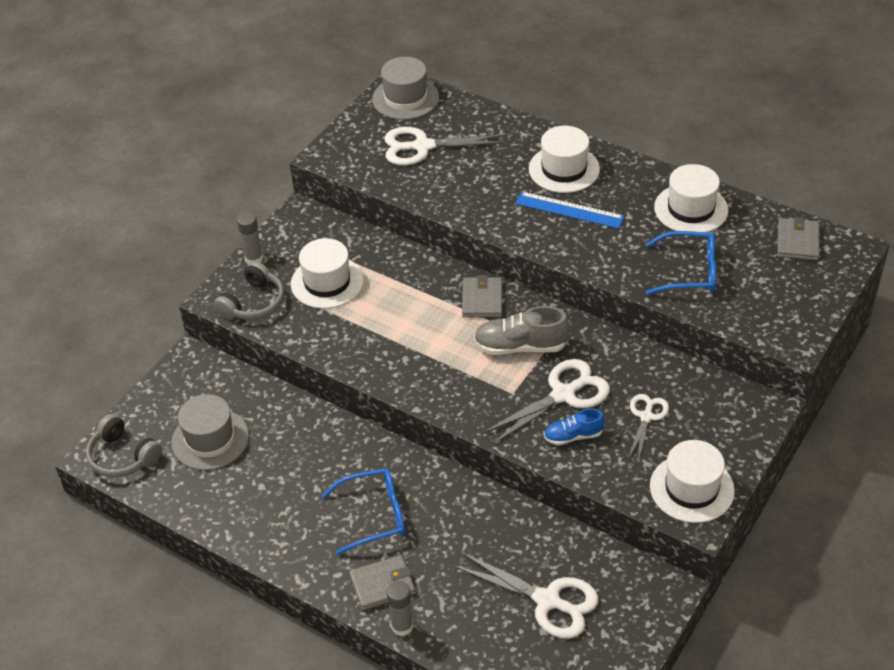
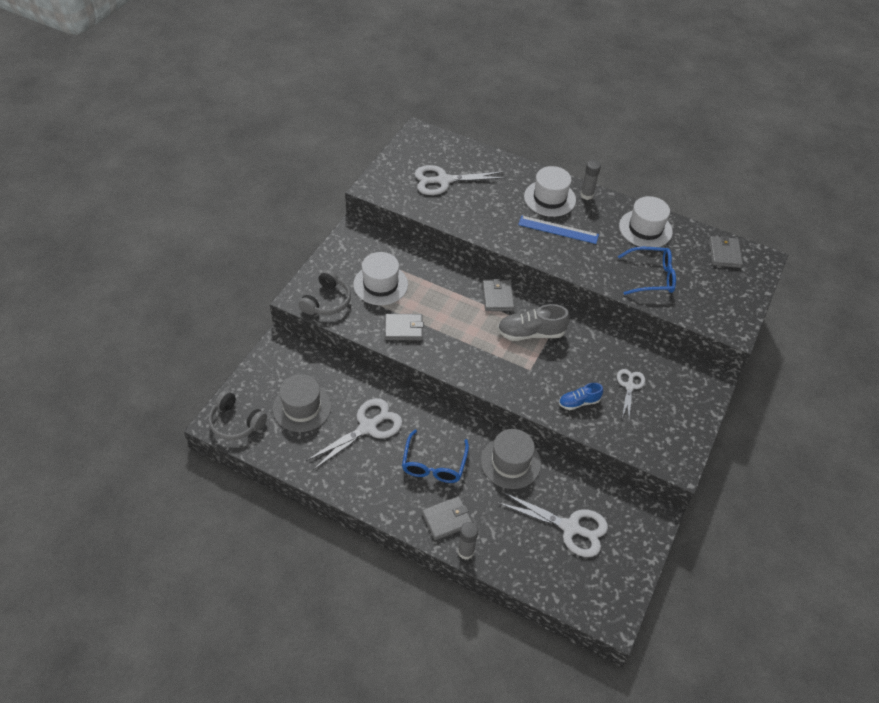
camera: 10 degrees left, 5 degrees up
(254, 259) = (322, 266): grey glue stick -> grey glue stick (586, 195)
(350, 338) = (403, 328): none -> grey wallet
(374, 515) = (434, 464): blue glasses -> blue glasses turned 120 degrees clockwise
(405, 98) = (425, 143): grey hat -> grey hat (510, 462)
(563, 395) = (567, 370): white scissors -> white scissors (367, 427)
(691, 488) = (670, 441): white hat -> none

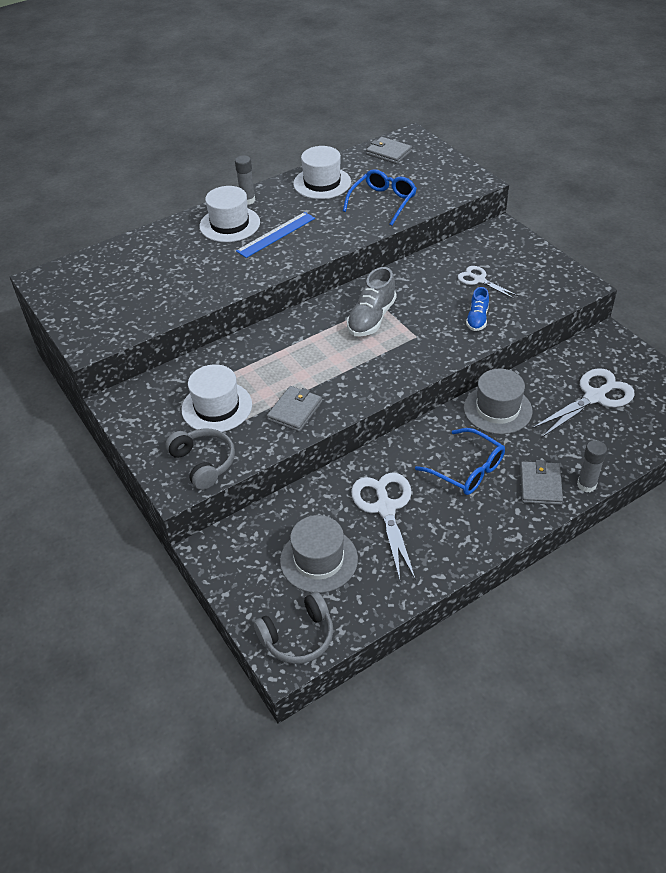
camera: 55 degrees left, 5 degrees down
(444, 180) = (133, 286): white scissors -> none
(497, 297) = (308, 323): grey wallet -> none

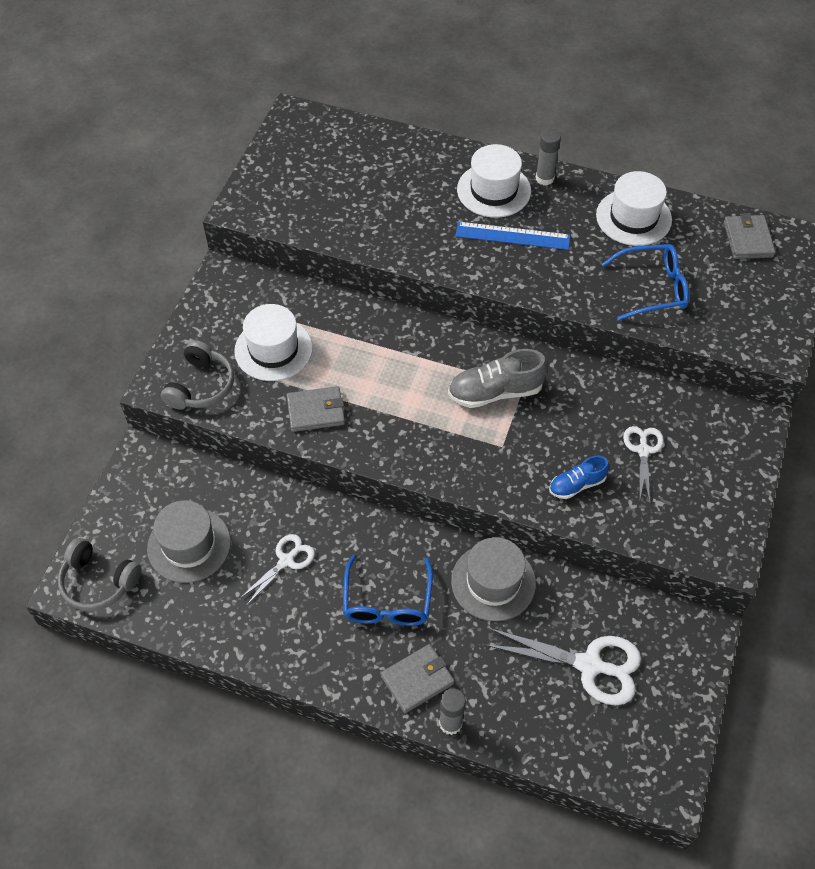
camera: 50 degrees right, 10 degrees up
(385, 508) = (286, 561): white scissors -> white scissors, size x0.60

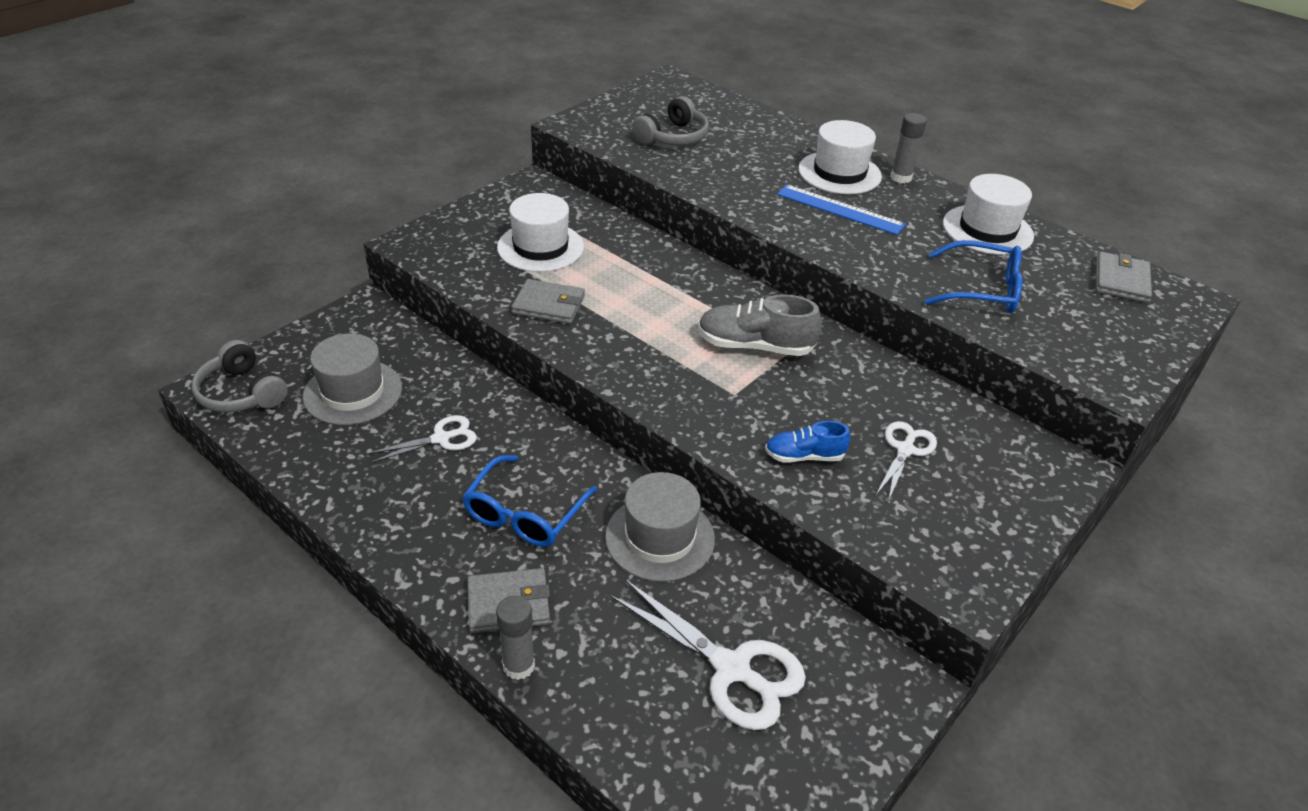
camera: 20 degrees right, 15 degrees down
(201, 385) = (449, 253): grey headphones -> grey headphones (673, 137)

